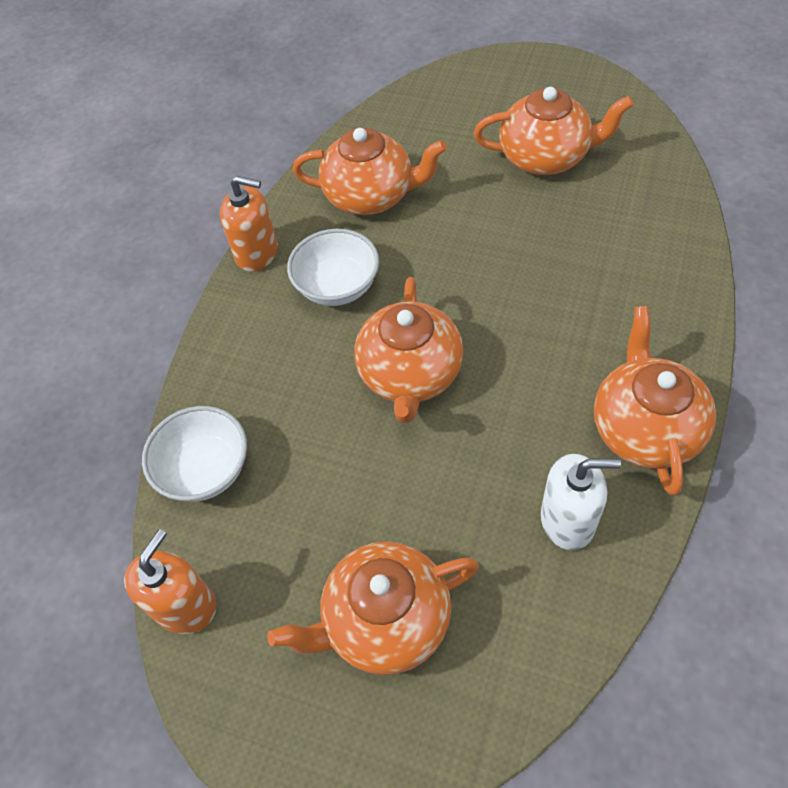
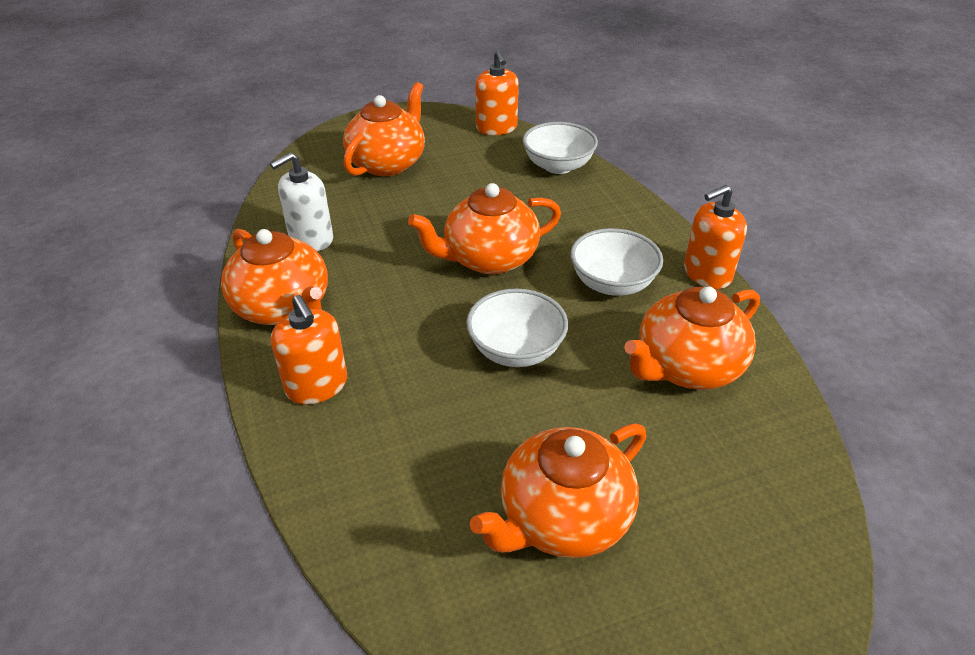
camera: 135 degrees right, 15 degrees down
(410, 375) = (489, 259): orange teapot -> orange teapot turned 75 degrees counterclockwise
(473, 271) = (516, 350): none -> white bowl
(653, 324) = (317, 385): none -> orange soap dispenser

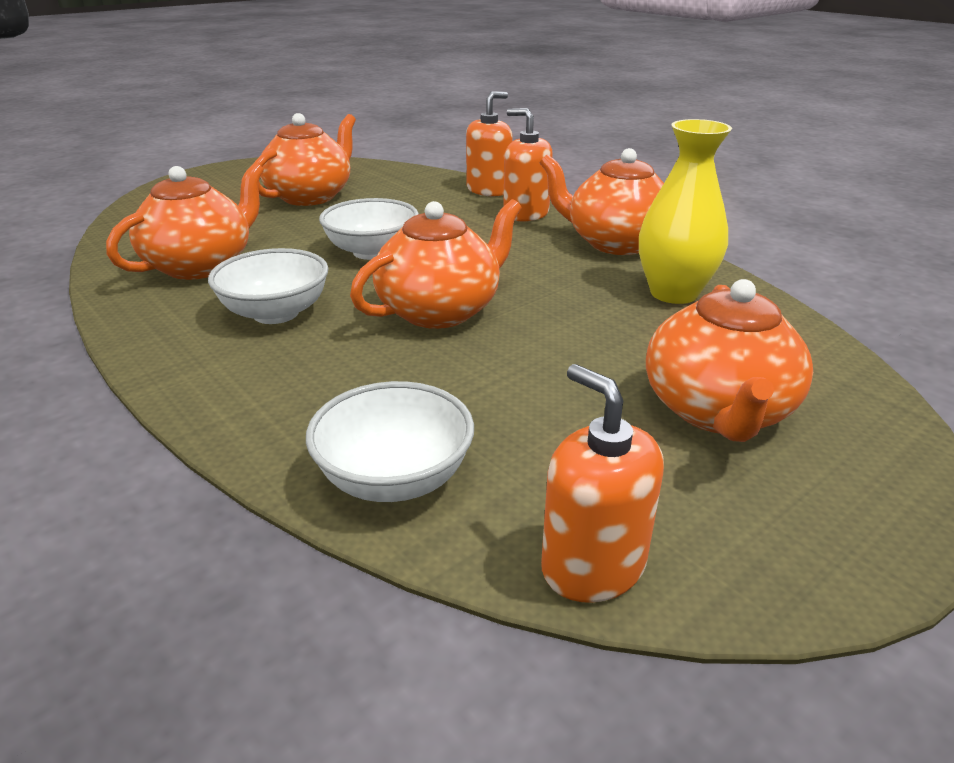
camera: 160 degrees right, 10 degrees down
(311, 239) = (673, 293): white soap dispenser -> yellow vase
(707, 274) = (142, 343): orange soap dispenser -> orange soap dispenser (488, 190)

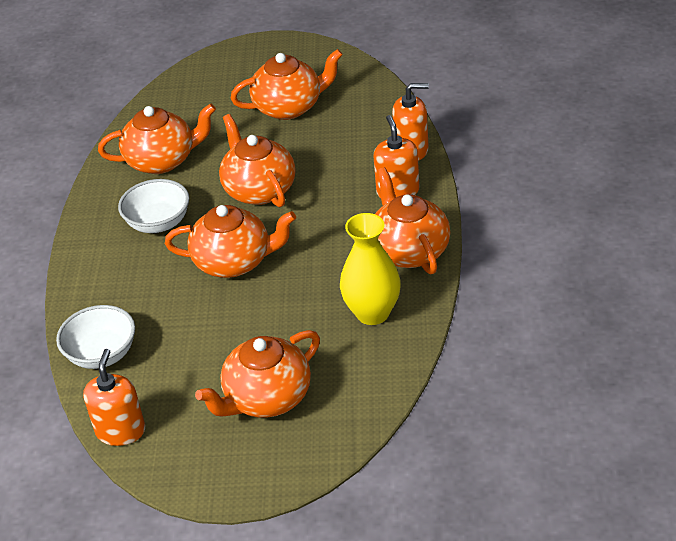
camera: 45 degrees right, 10 degrees up
(372, 252) = (259, 189): white bowl -> orange teapot

